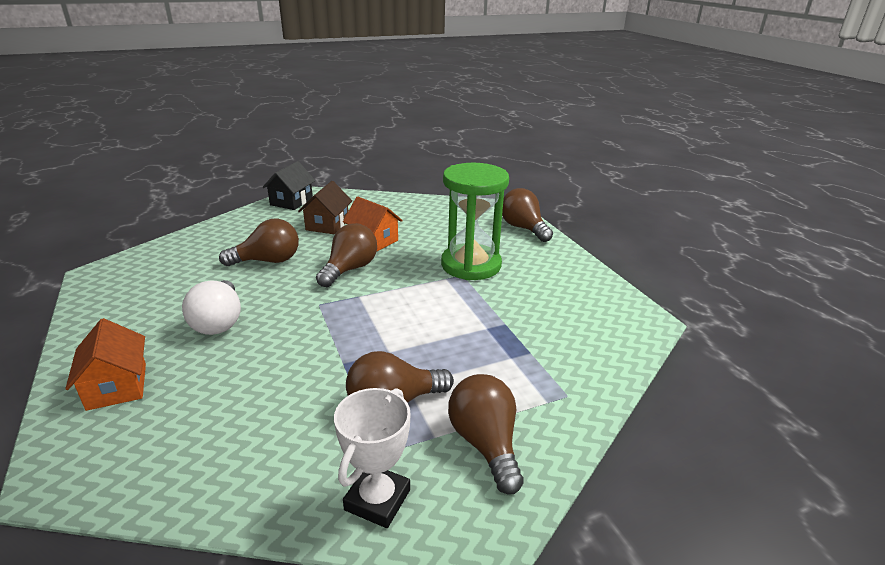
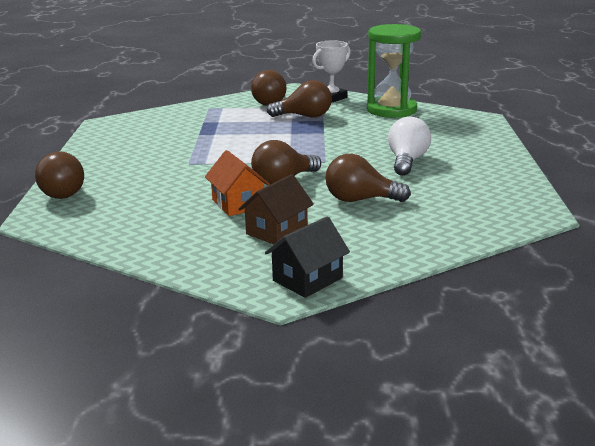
camera: 155 degrees left, 5 degrees down
(117, 386) = (469, 141): orange house -> none
(471, 265) = (170, 168): green hourglass -> green hourglass (391, 110)

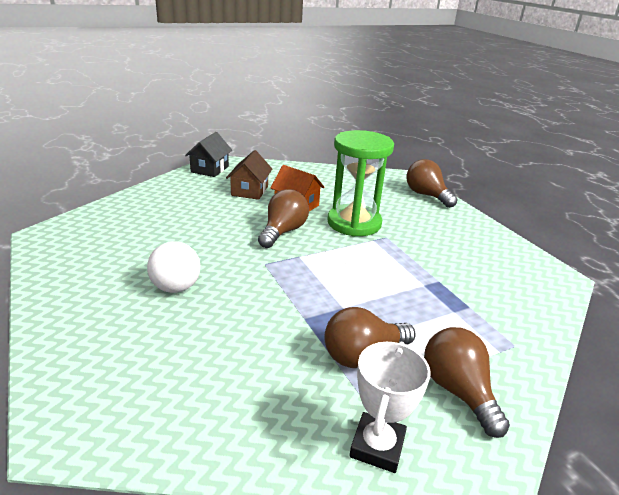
camera: 150 degrees right, 5 degrees up
(360, 200) = (205, 224): brown light bulb -> none
(391, 110) = (239, 422): green hourglass -> green hourglass (354, 223)

